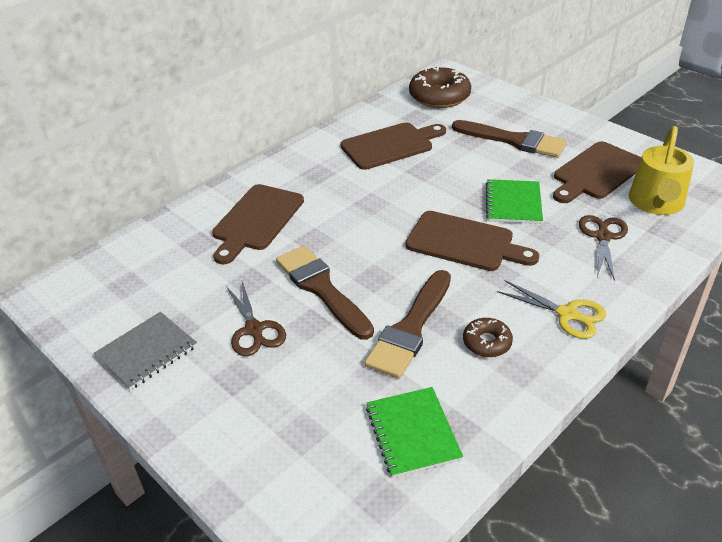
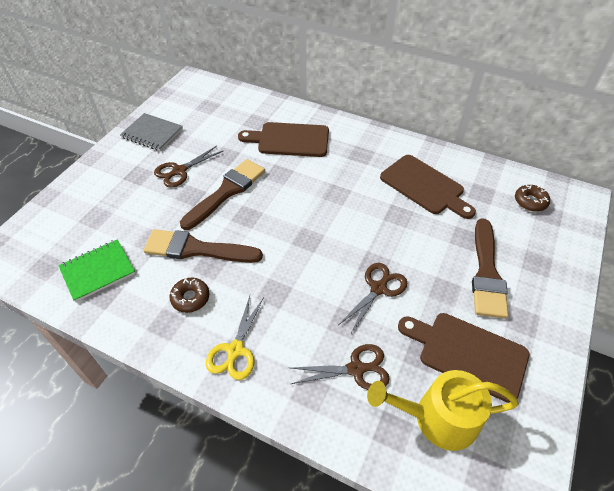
camera: 70 degrees right, 10 degrees up
(439, 96) = (530, 201): brown donut -> brown donut, size x0.53
(464, 242) = (307, 262): brown cutting board -> none
(513, 203) = (378, 288): green notebook -> brown scissors

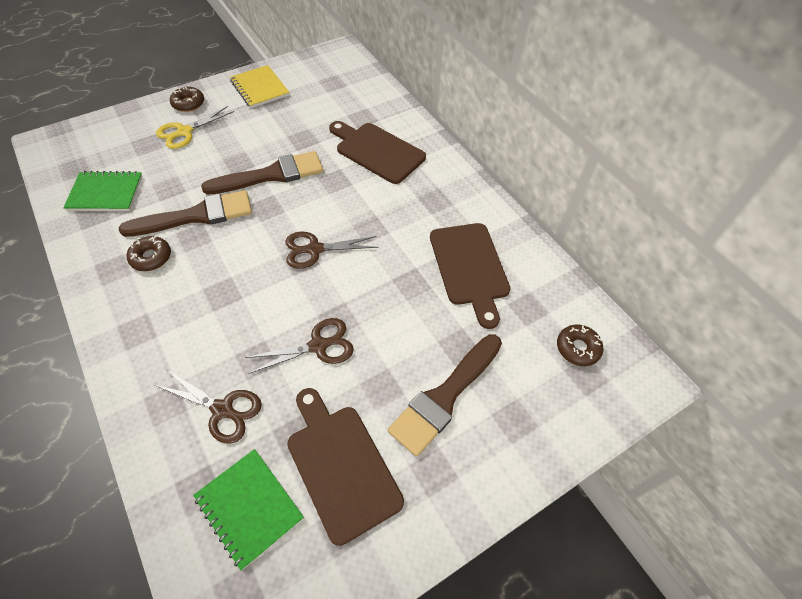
camera: 30 degrees right, 5 degrees up
(101, 170) = (188, 103): none -> brown donut
(152, 133) = (259, 88): grey notebook -> yellow notebook
(179, 171) = (249, 135): brown scissors -> brown scissors (314, 249)
(196, 249) = (196, 216): brown brush -> brown brush turned 120 degrees clockwise
(235, 350) = (141, 326): yellow scissors -> yellow scissors (184, 132)
(438, 418) = (249, 508): yellow watering can -> green notebook

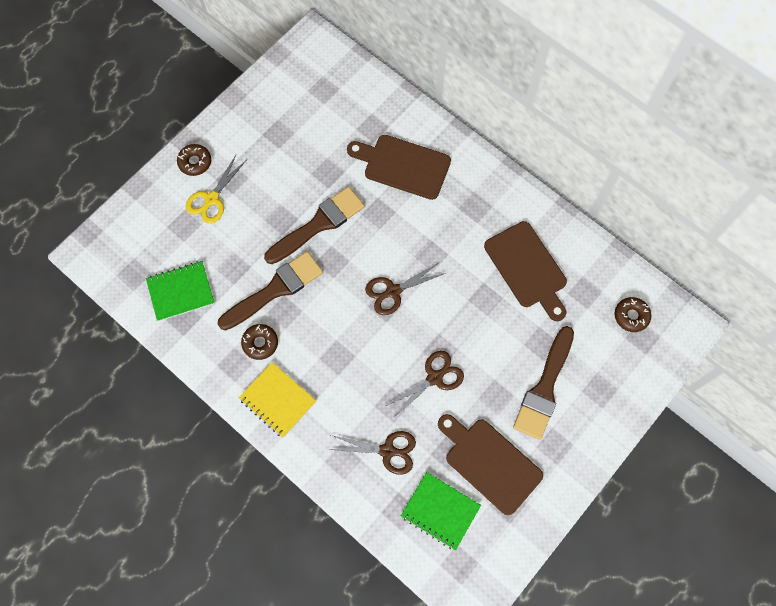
camera: 15 degrees left, 15 degrees up
(259, 88) = (254, 120): yellow notebook -> yellow notebook (277, 400)

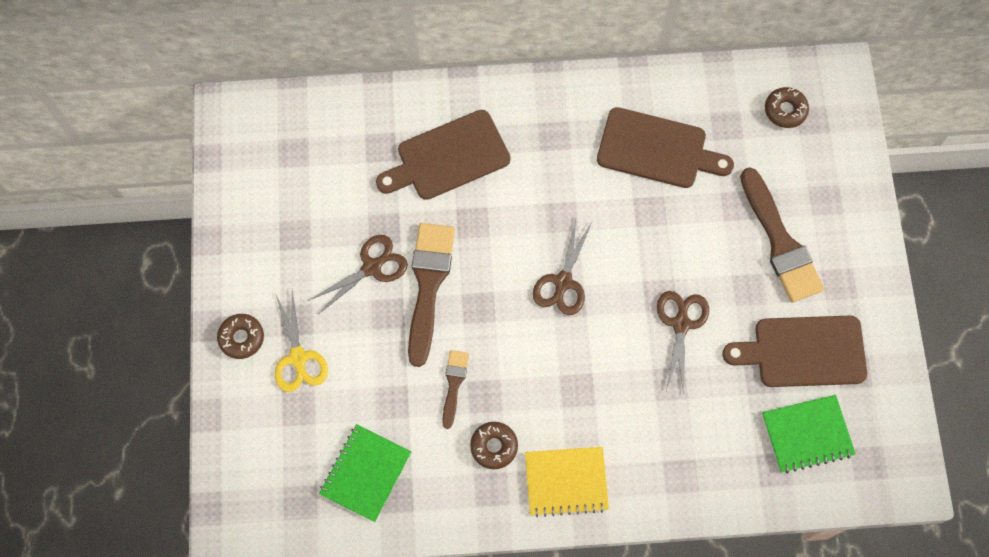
camera: 45 degrees left, 0 degrees up
(275, 289) = (454, 384): brown brush -> brown brush, size x0.52
(388, 451) = (709, 428): brown scissors -> brown scissors (372, 267)

